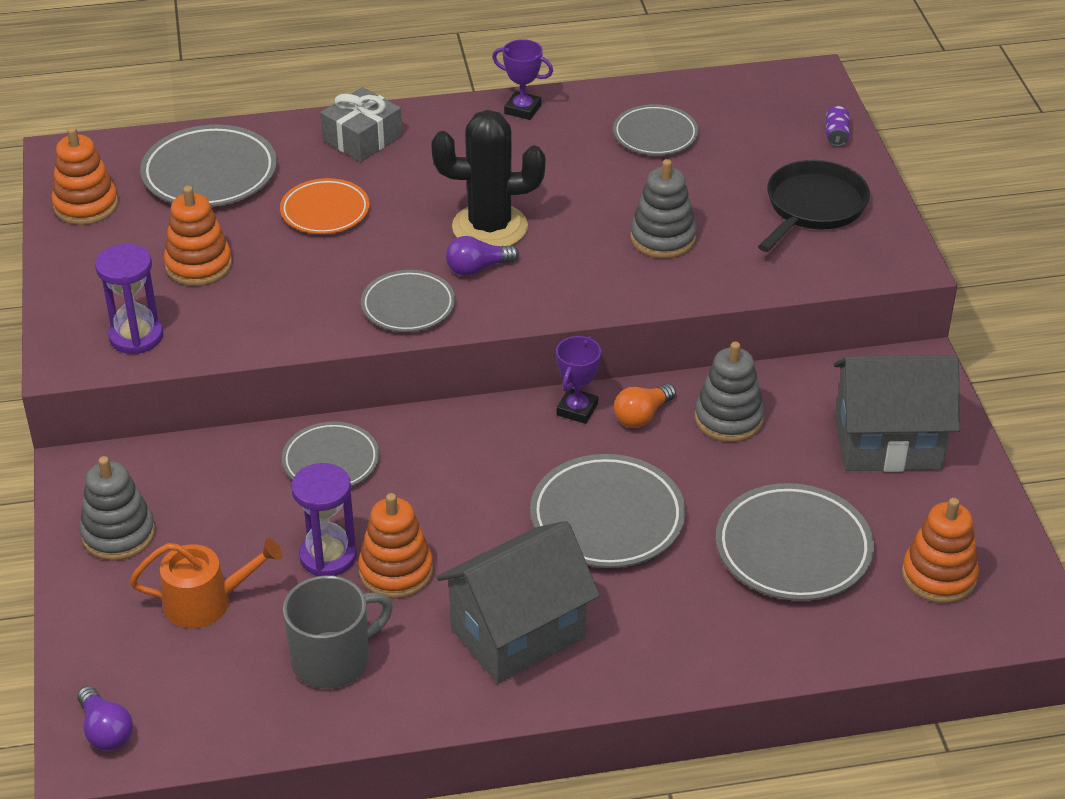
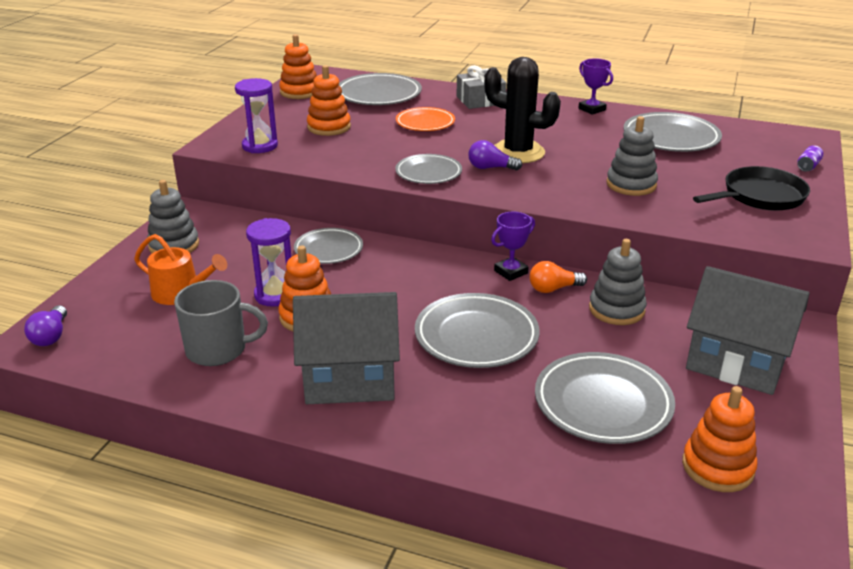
camera: 30 degrees right, 10 degrees down
(655, 135) = (671, 138): grey plate -> grey plate, size x1.55

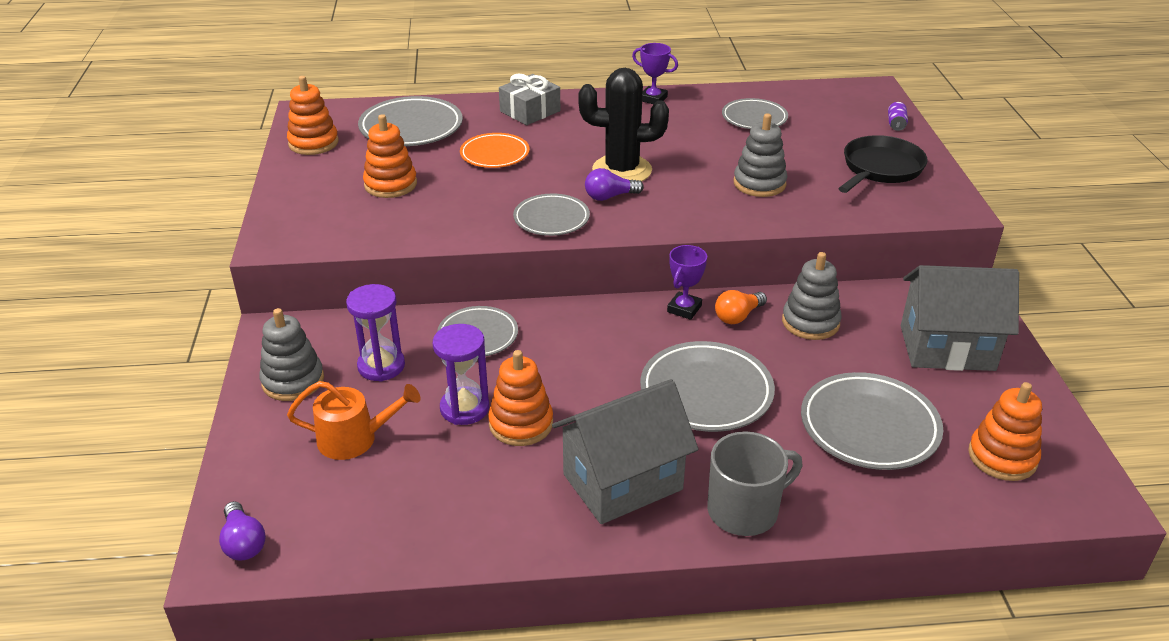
camera: 25 degrees left, 5 degrees up
(218, 349) = (456, 494): grey mug -> grey mug (744, 510)
(260, 146) = (331, 229): purple hourglass -> purple hourglass (381, 366)
(671, 138) = (754, 118): grey plate -> grey plate, size x0.65

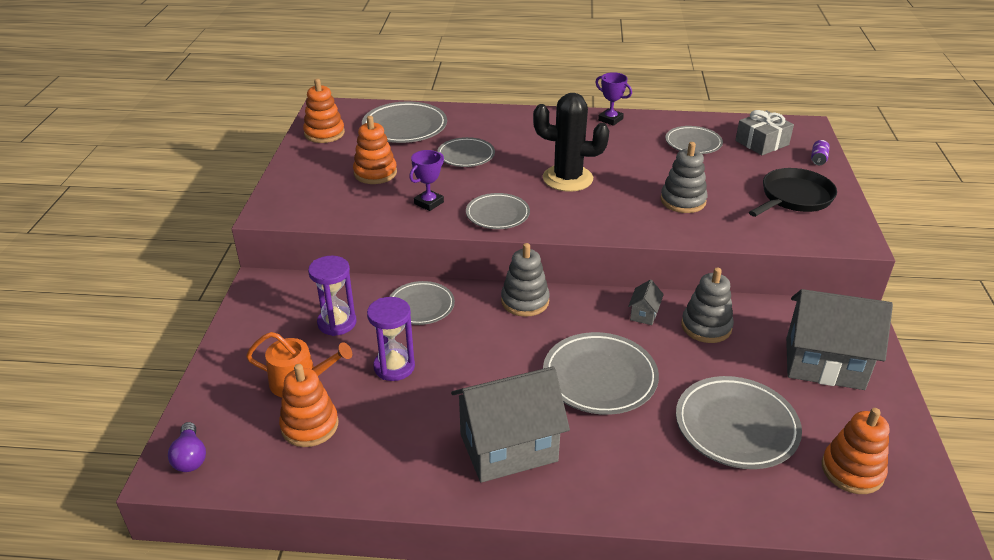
camera: 10 degrees right, 0 degrees up
(293, 381) = (264, 327): grey stacking toy -> grey stacking toy (525, 301)
(495, 154) = (466, 156): orange plate -> grey plate
(521, 424) = (436, 386): orange stacking toy -> orange stacking toy (310, 426)
(530, 111) = (505, 121): grey gift -> grey gift (762, 143)
(610, 196) = (551, 200): purple light bulb -> none
(684, 309) = (599, 302): purple trophy -> purple trophy (429, 203)
(738, 316) = (644, 314): orange light bulb -> grey house
(744, 510) = (607, 487): grey mug -> none

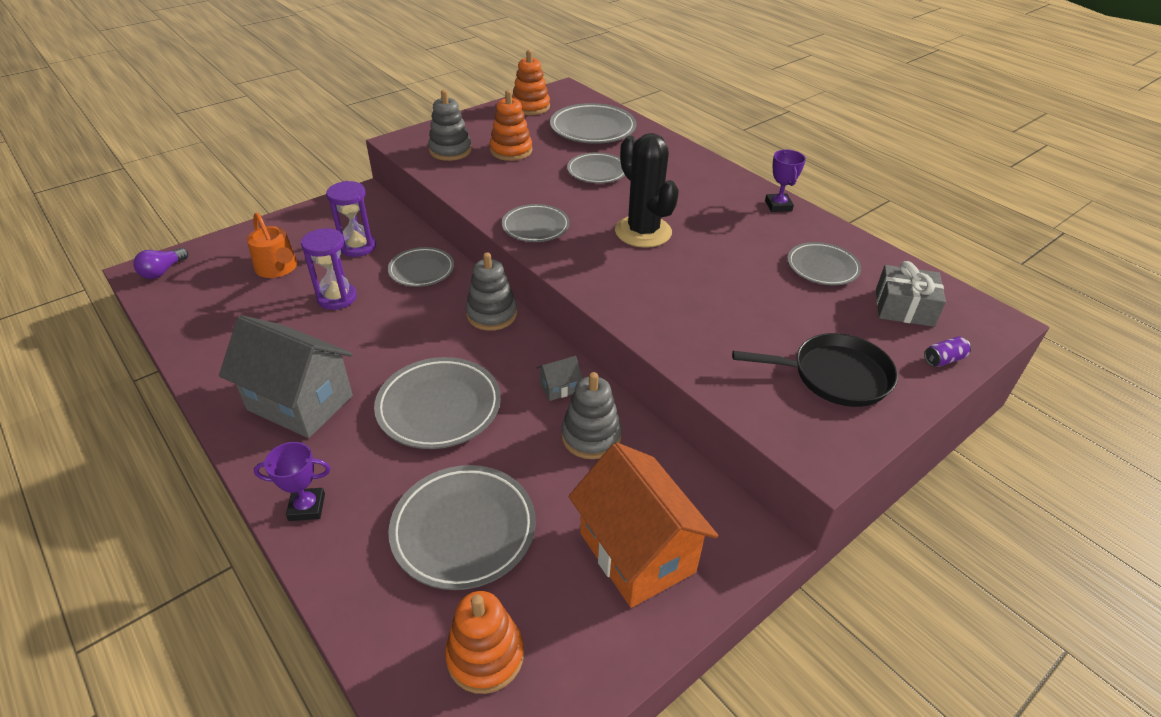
camera: 45 degrees right, 5 degrees up
(310, 426) = (236, 298): orange stacking toy -> none
(429, 203) = (505, 191): purple trophy -> purple trophy (307, 507)
(683, 201) = (709, 308): grey stacking toy -> grey stacking toy (450, 150)
(824, 364) = (637, 552): grey house -> orange house

